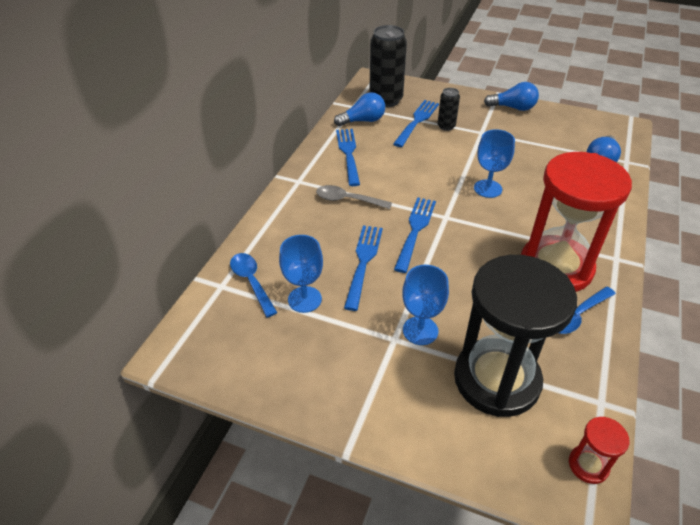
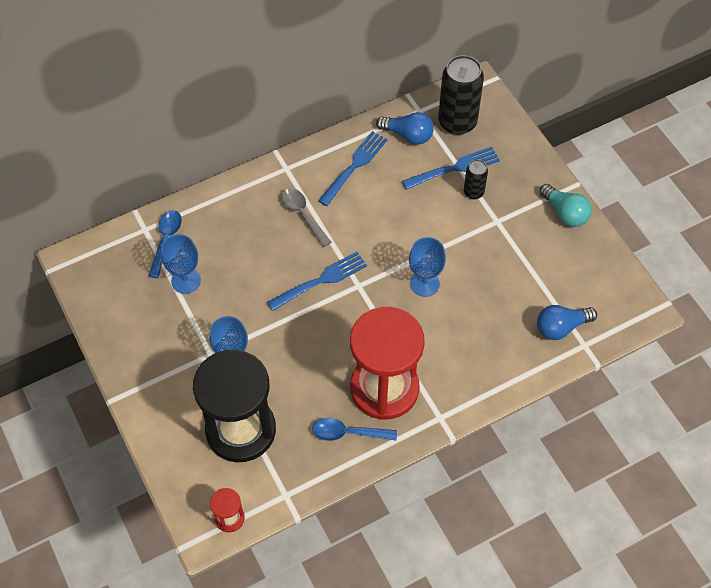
camera: 40 degrees right, 15 degrees up
(363, 262) = (254, 280): blue fork -> none
(513, 108) = (565, 213): blue light bulb -> turquoise light bulb

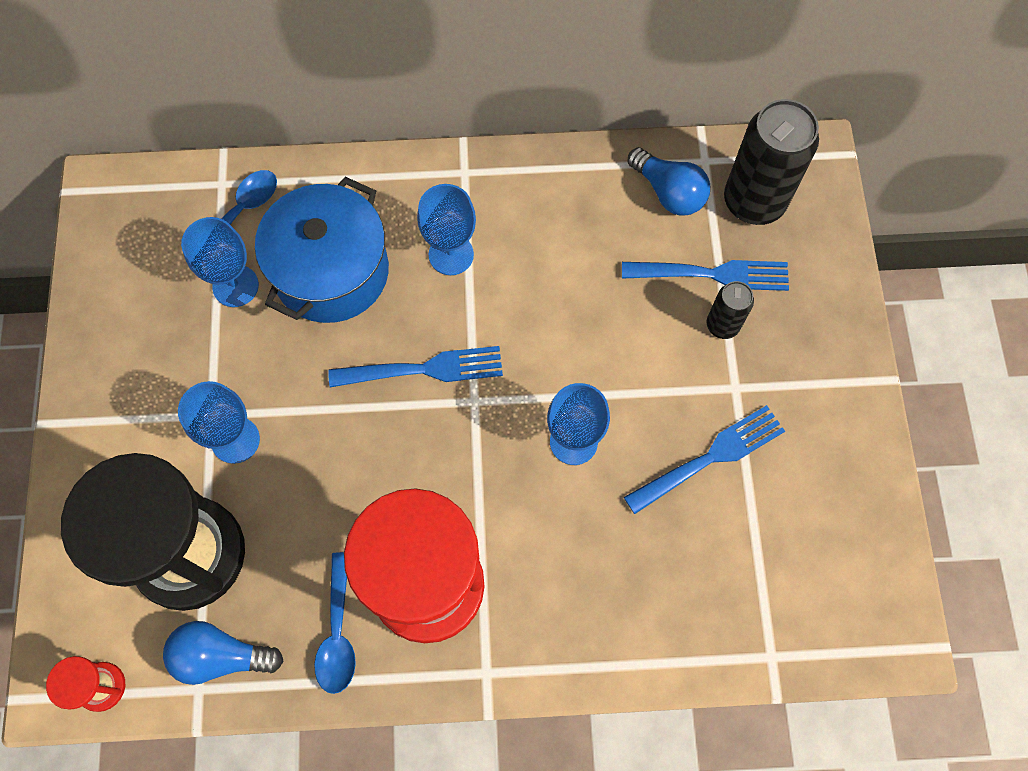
camera: 25 degrees right, 10 degrees up
(238, 251) = (331, 272): none -> blue pot
(303, 215) = (451, 254): grey spoon -> blue goblet
(348, 433) = (338, 632): blue spoon -> blue spoon turned 120 degrees counterclockwise
(354, 166) = (564, 209): blue fork -> blue fork (710, 457)
(561, 327) = (748, 609): blue light bulb -> blue light bulb (221, 656)
(565, 213) = (850, 420): turquoise light bulb -> none

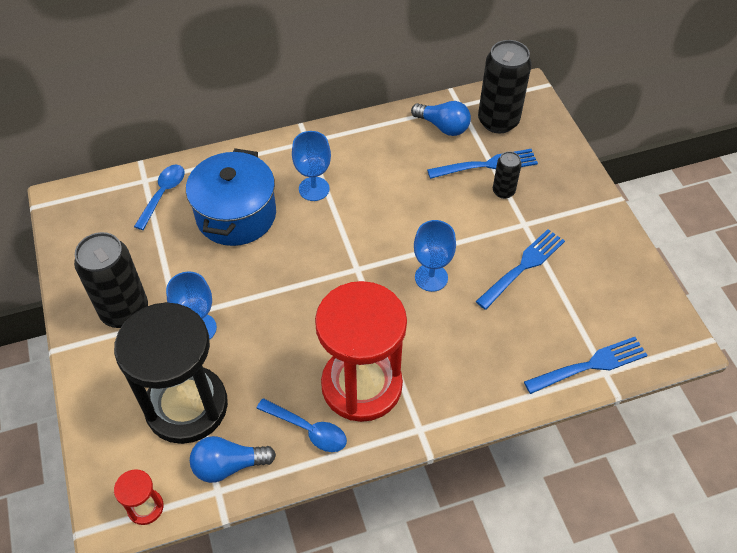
camera: 15 degrees left, 15 degrees down
(145, 388) = (125, 311): none -> black can
(235, 286) = (172, 237): blue goblet -> none
(338, 632) = (308, 429): blue spoon -> blue spoon turned 45 degrees counterclockwise
(424, 369) = (317, 258): blue fork -> blue fork (590, 365)

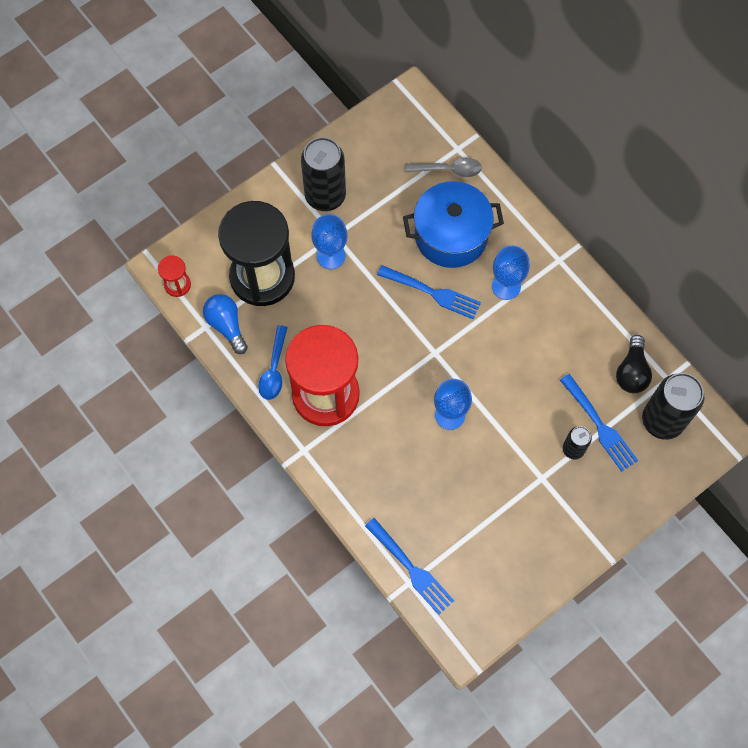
camera: 70 degrees right, 15 degrees up
(163, 194) = (448, 170): blue spoon -> grey spoon
(443, 127) = (631, 372): blue light bulb -> black light bulb
(523, 266) = (492, 489): blue fork -> blue fork (432, 293)

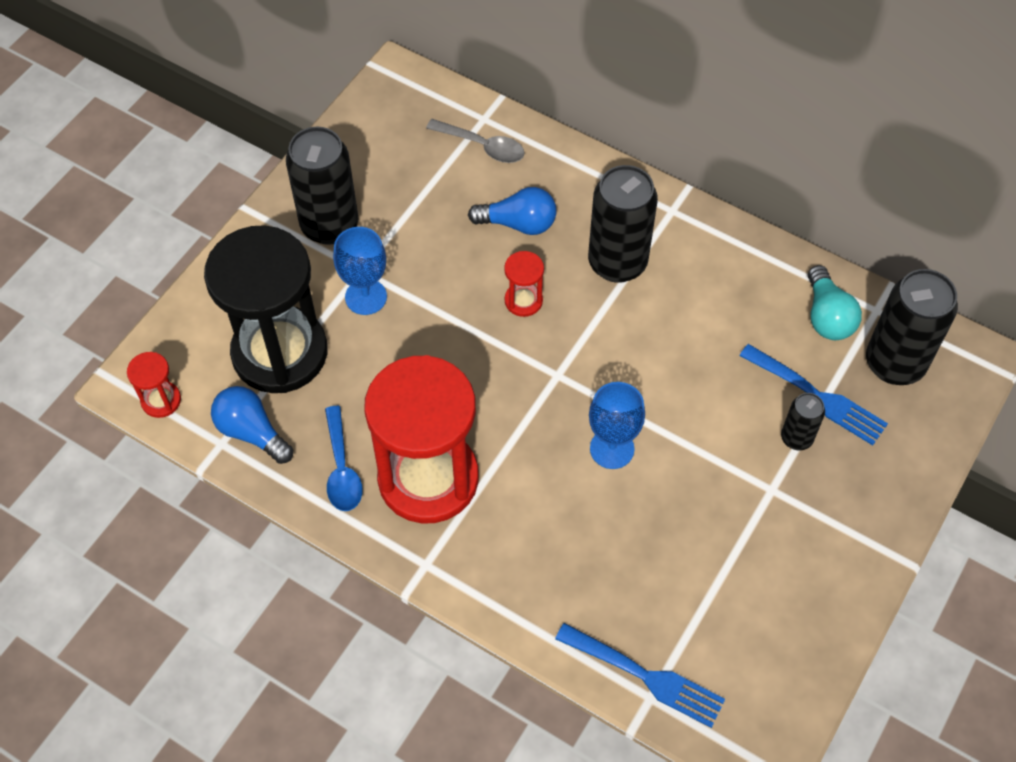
camera: 20 degrees left, 10 degrees down
(432, 293) = (523, 301): blue fork -> red hourglass
(448, 170) = (482, 146): grey spoon -> grey spoon turned 45 degrees clockwise
(451, 235) = (518, 223): blue pot -> blue light bulb
(506, 286) = (617, 263): blue goblet -> black can
(631, 372) = (827, 316): black light bulb -> turquoise light bulb

